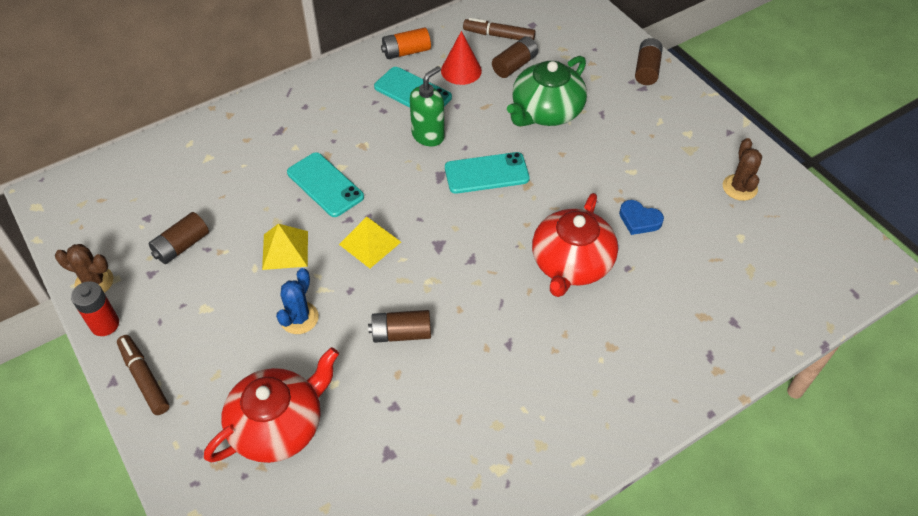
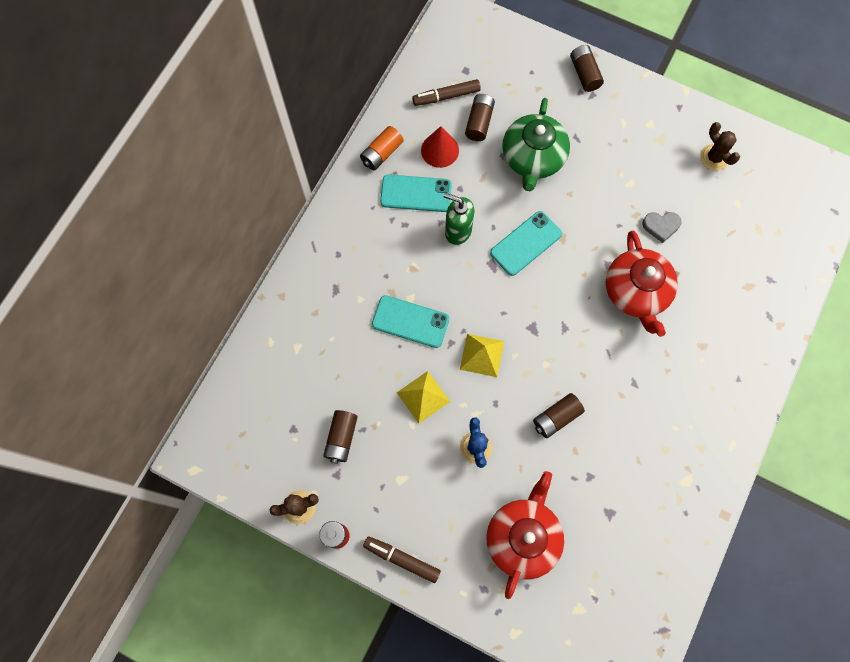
camera: 30 degrees left, 20 degrees up
(428, 136) = (458, 231): green soap dispenser -> green soap dispenser turned 75 degrees counterclockwise
(639, 220) = (661, 226): blue heart -> grey heart

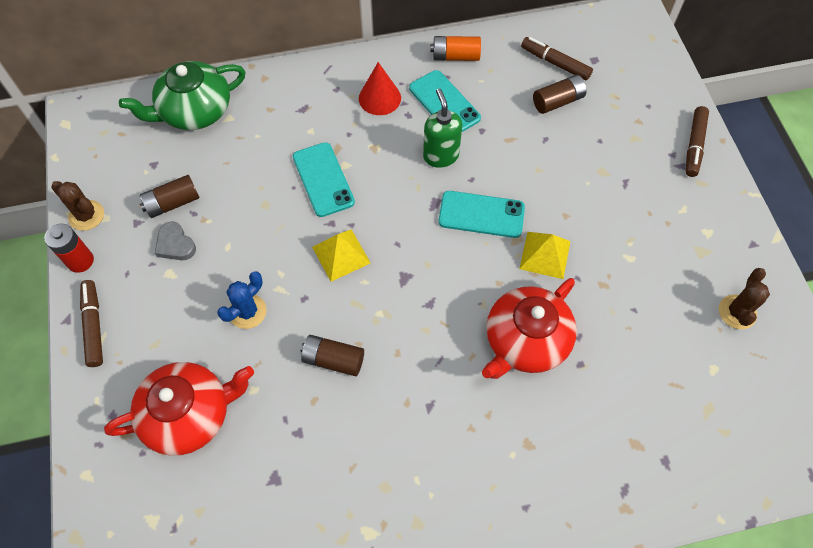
camera: 50 degrees right, 10 degrees down
(423, 397) = (261, 237): yellow pyramid -> yellow pyramid (545, 255)
(440, 150) = (501, 92): red cone -> red cone (379, 98)
(533, 158) = (568, 163): green teapot -> green teapot (195, 111)
(584, 74) = (694, 145): brown battery -> brown marker
(661, 226) = (614, 315): grey heart -> grey heart (175, 244)

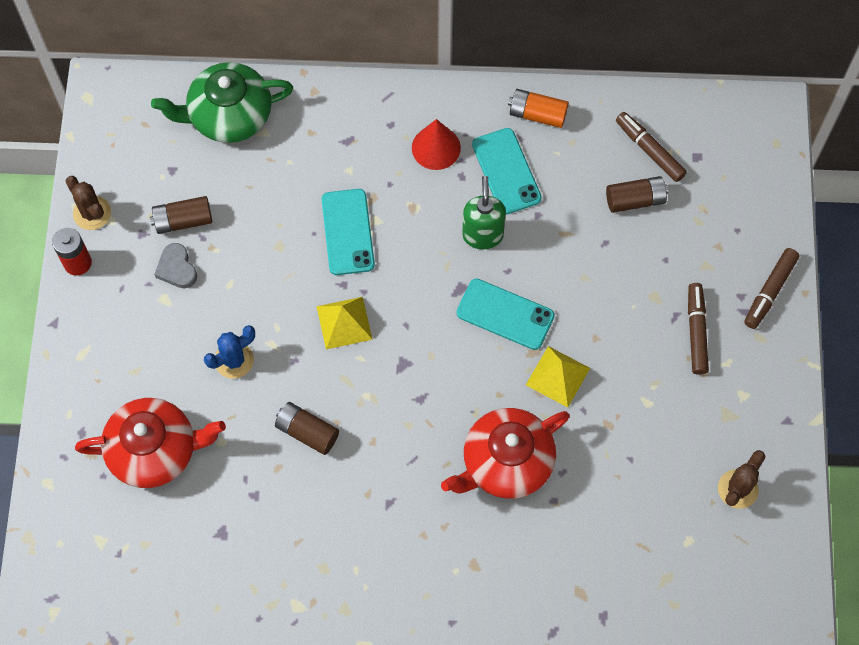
camera: 15 degrees right, 5 degrees up
(94, 326) = (79, 337): brown marker -> brown marker (696, 332)

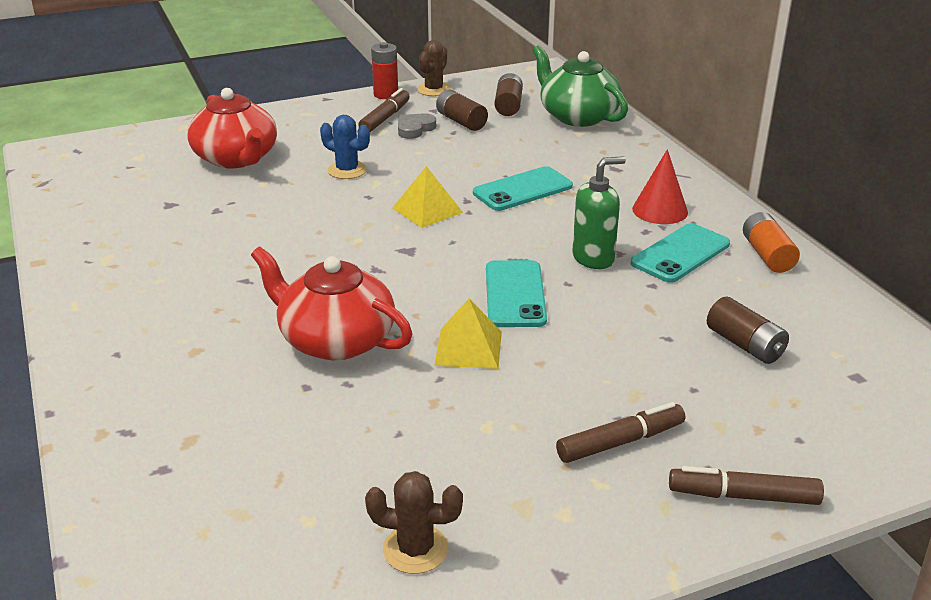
camera: 65 degrees right, 35 degrees down
(307, 432) = (298, 219): brown battery -> brown battery (508, 105)
(649, 150) = (819, 338): brown marker -> brown marker (385, 118)

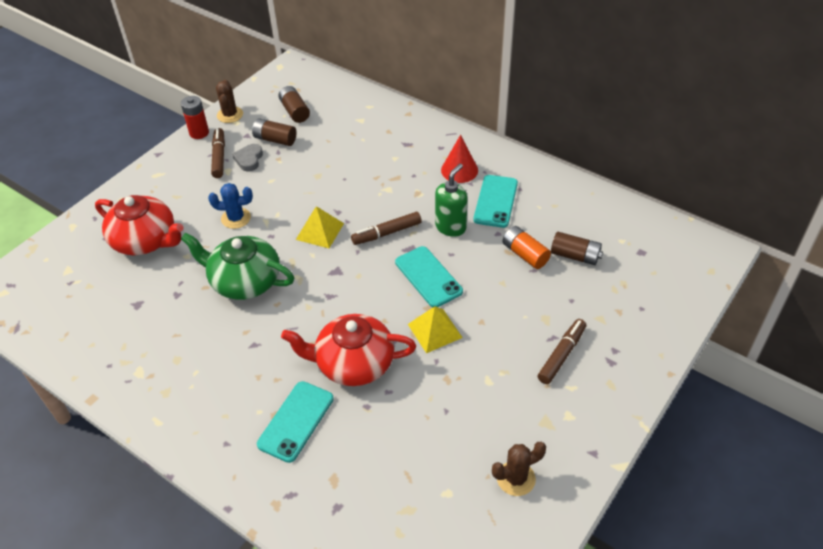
camera: 30 degrees left, 15 degrees up
(522, 189) = (365, 187): turquoise phone -> turquoise phone (296, 421)
(577, 116) = (348, 104): green teapot -> green teapot (244, 281)
(743, 496) = (641, 358): brown marker -> brown marker (387, 233)
(767, 255) = (542, 181): orange battery -> orange battery (525, 254)

